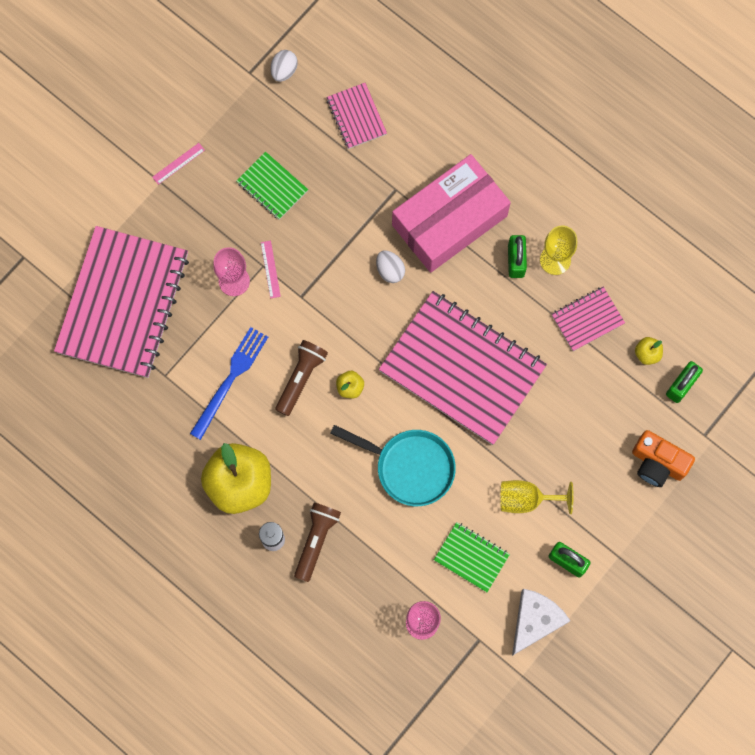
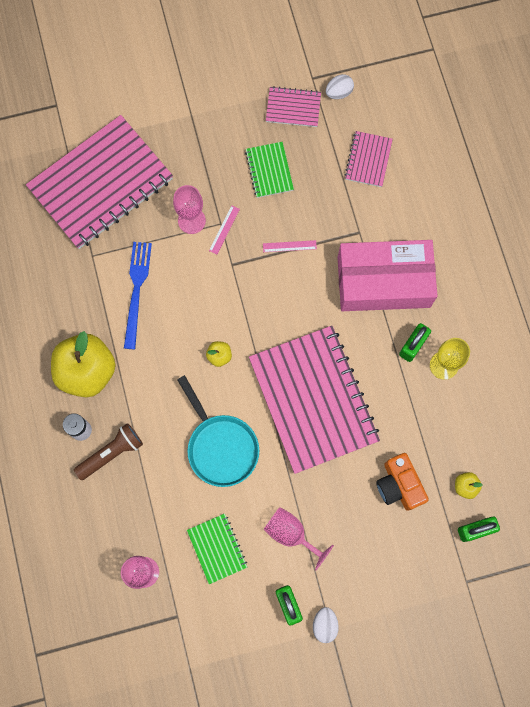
camera: 35 degrees right, 0 degrees up
(178, 163) = (213, 110): pink ruler -> pink ruler (289, 246)
(230, 379) = (136, 290): blue fork -> blue fork turned 60 degrees counterclockwise
(301, 378) = (188, 325): brown flashlight -> none
(390, 270) = (312, 289): white egg -> white egg (324, 624)
(526, 499) = (291, 533): yellow goblet -> pink goblet
(535, 621) = (230, 633): white cheese -> none
(587, 319) = (437, 427): pink notebook -> pink notebook (293, 108)
(657, 463) = (413, 577): orange camera -> orange camera (399, 485)

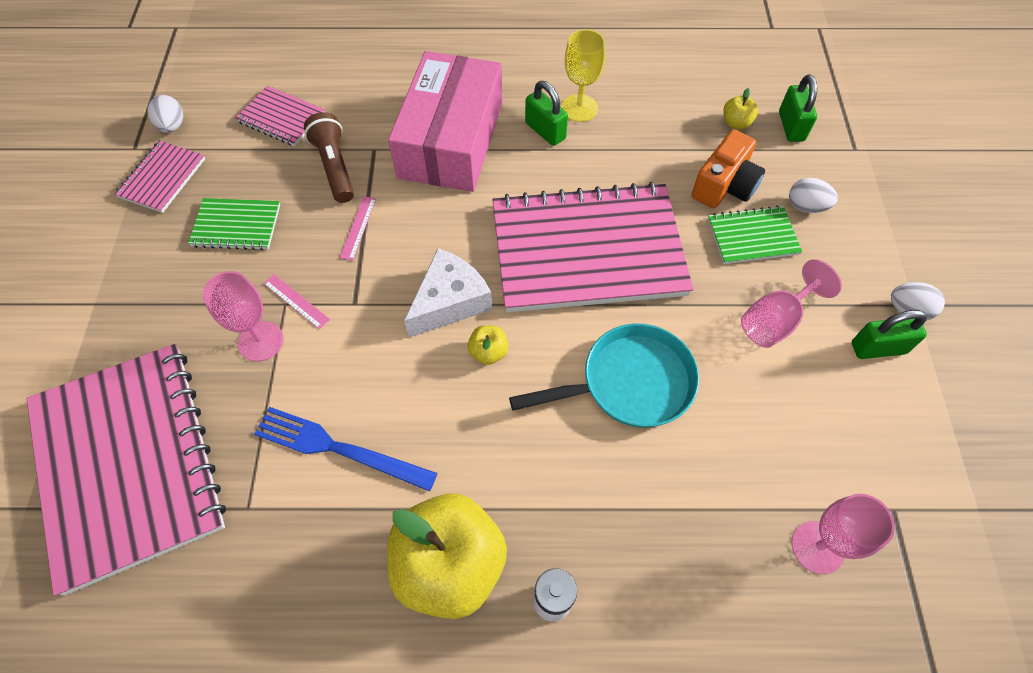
camera: 75 degrees left, 15 degrees down
(111, 453) = (605, 555): brown flashlight -> brown flashlight (335, 166)
(217, 548) = (787, 424): green notebook -> green notebook (752, 237)
(249, 322) = (449, 301): none -> white cheese
(396, 547) = (806, 206): none -> white egg
(399, 485) = (724, 186): orange camera -> orange camera turned 45 degrees counterclockwise

